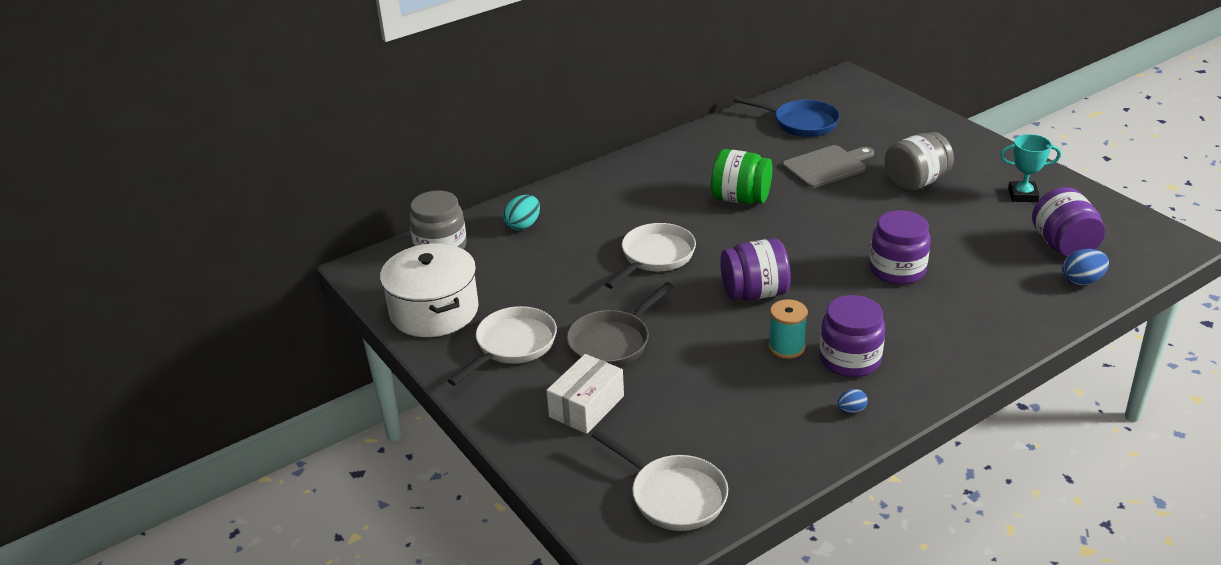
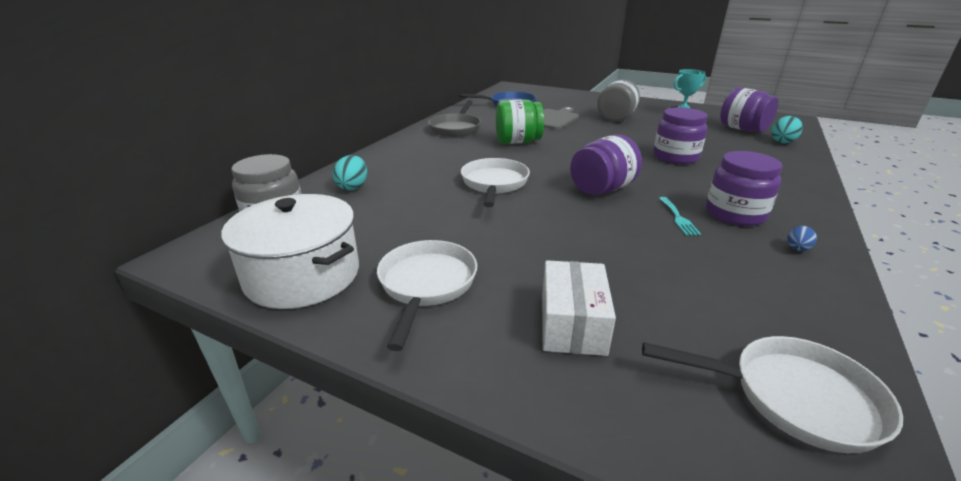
camera: 30 degrees left, 5 degrees down
(613, 342) = (529, 253): grey pan -> grey pan (456, 128)
(786, 347) = (678, 218): turquoise spool -> turquoise fork
(1082, 281) = (782, 141): blue egg -> turquoise egg

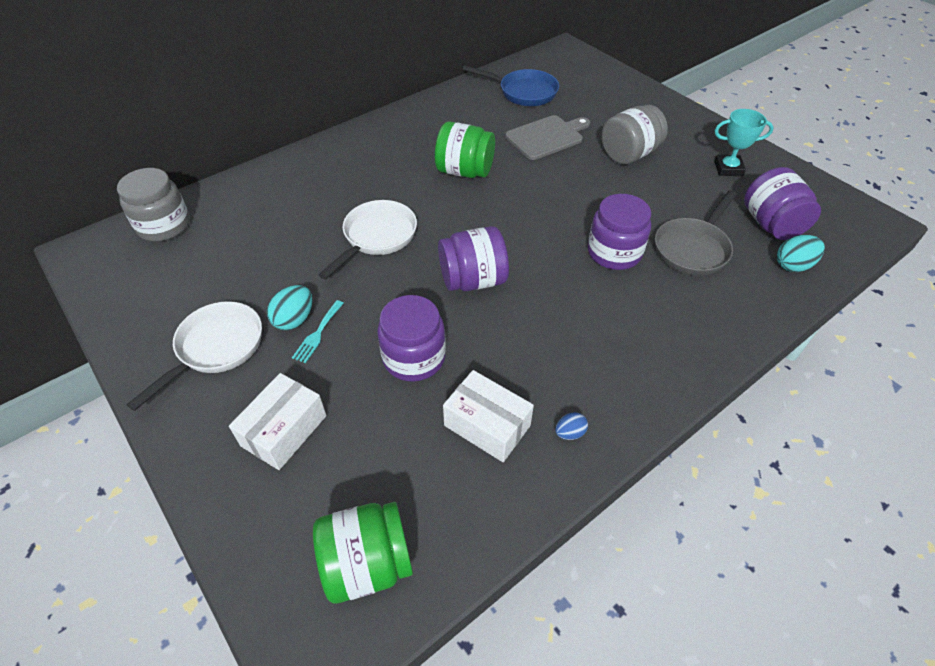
camera: 25 degrees right, 20 degrees up
(303, 275) = (141, 303): white pot -> none
(353, 187) = (251, 200): turquoise egg -> turquoise egg (294, 319)
(456, 128) = (421, 127): grey pan -> grey pan (692, 249)
(678, 218) = (503, 348): turquoise fork -> turquoise fork (318, 334)
(735, 214) = (568, 364): purple jar -> purple jar (414, 357)
(735, 263) = (487, 425): none -> white box
(793, 397) = (367, 563): white pan -> green jar

